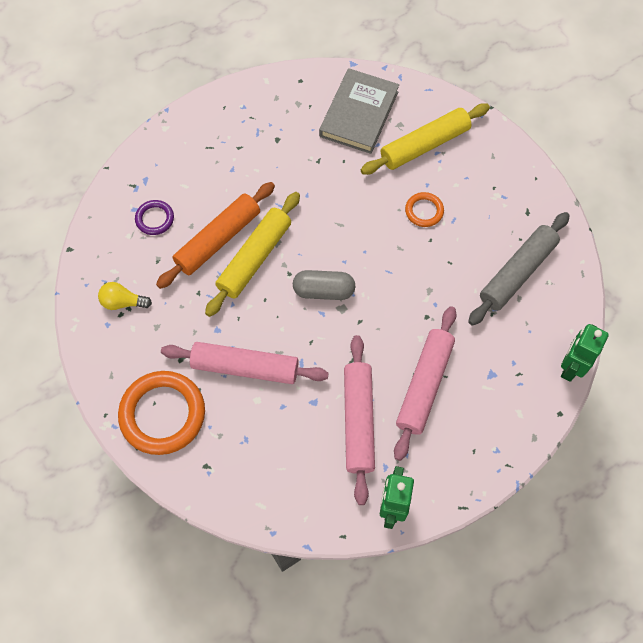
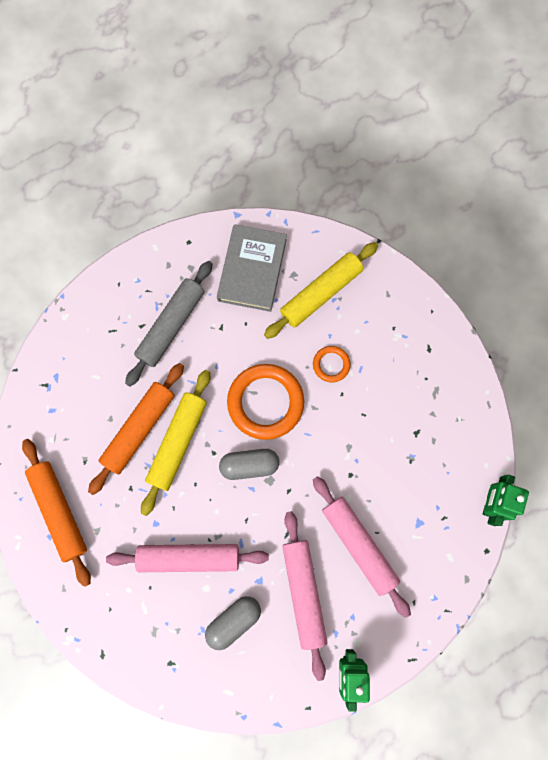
camera: 10 degrees left, 10 degrees up
(123, 302) = (60, 511): yellow light bulb -> orange rolling pin
(155, 219) = (73, 417): purple ring -> none
(163, 414) = (120, 619): orange ring -> orange ring (265, 402)
(280, 436) = (233, 621): none -> grey capsule
(424, 385) = (358, 545): pink rolling pin -> pink rolling pin turned 45 degrees counterclockwise
(517, 273) = (428, 415): grey rolling pin -> grey rolling pin (171, 326)

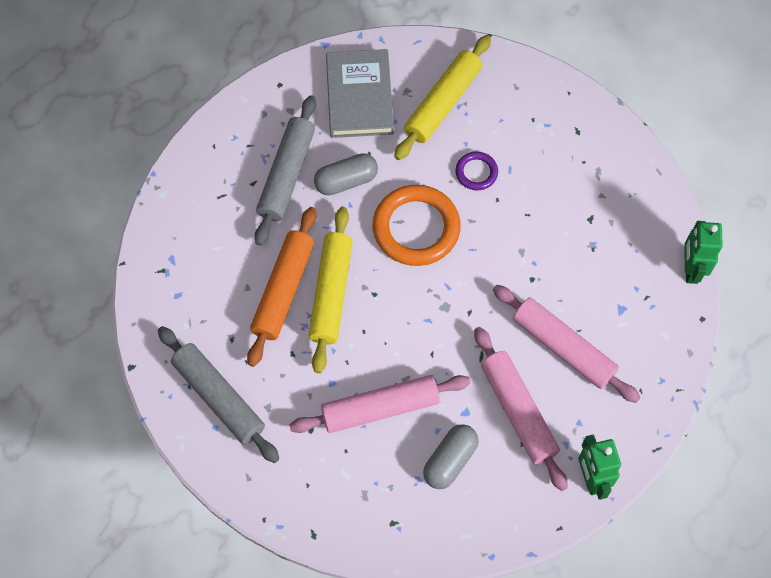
camera: 15 degrees left, 10 degrees down
(60, 511) = (219, 397): orange rolling pin -> grey rolling pin
(249, 465) = (418, 297): grey capsule -> grey capsule (346, 181)
(331, 364) = (476, 172): orange ring -> purple ring

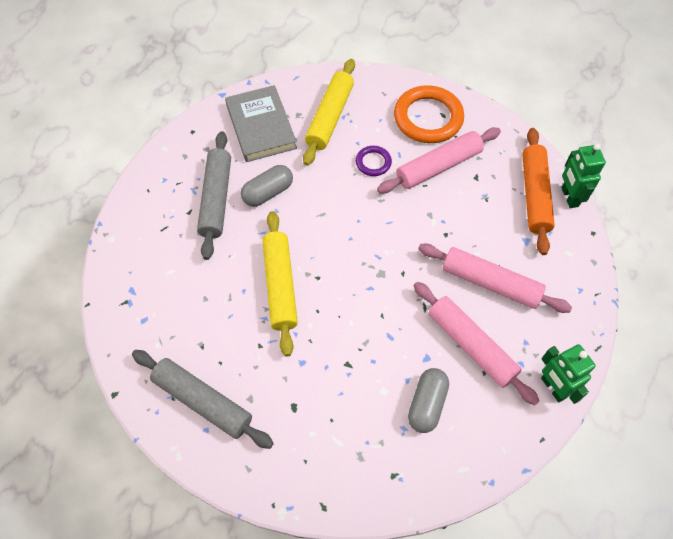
camera: 15 degrees left, 5 degrees down
(283, 290) = (237, 293): orange rolling pin -> orange rolling pin (534, 195)
(380, 408) = (351, 374): pink rolling pin -> pink rolling pin (438, 167)
(416, 228) = (337, 216): orange ring -> orange ring (428, 118)

